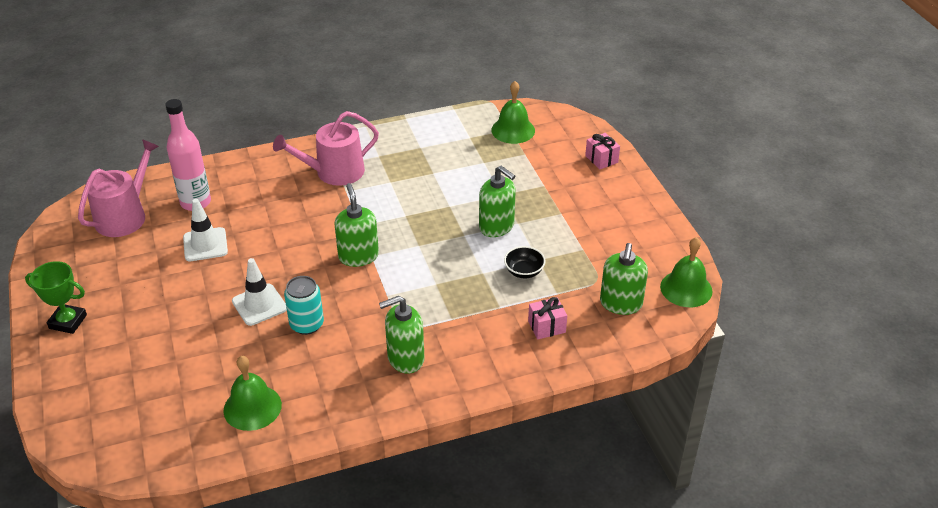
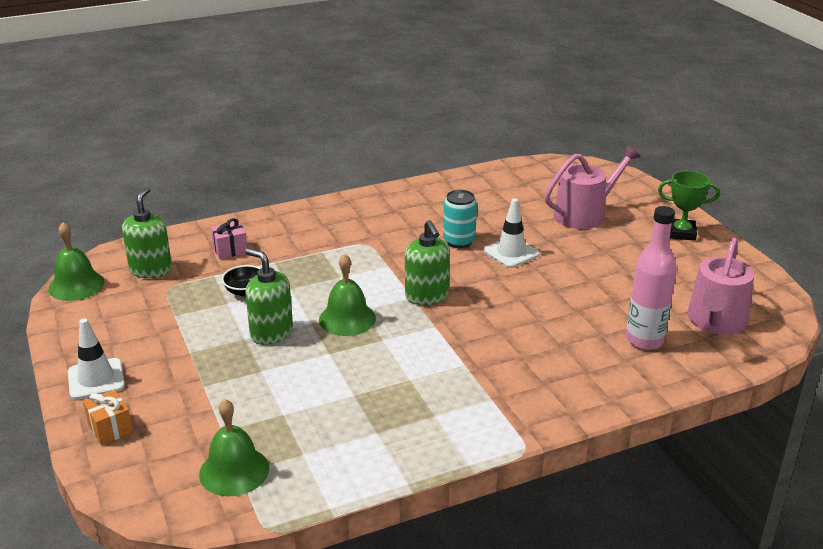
camera: 175 degrees right, 10 degrees down
(205, 245) = (600, 298): white traffic cone -> white traffic cone (96, 379)
(252, 407) = (481, 192): green bell -> green bell (347, 319)
(334, 172) = (489, 388): pink watering can -> pink watering can (584, 214)
(405, 358) = (362, 224): green soap dispenser -> none
(601, 159) = (110, 428): pink gift -> orange gift

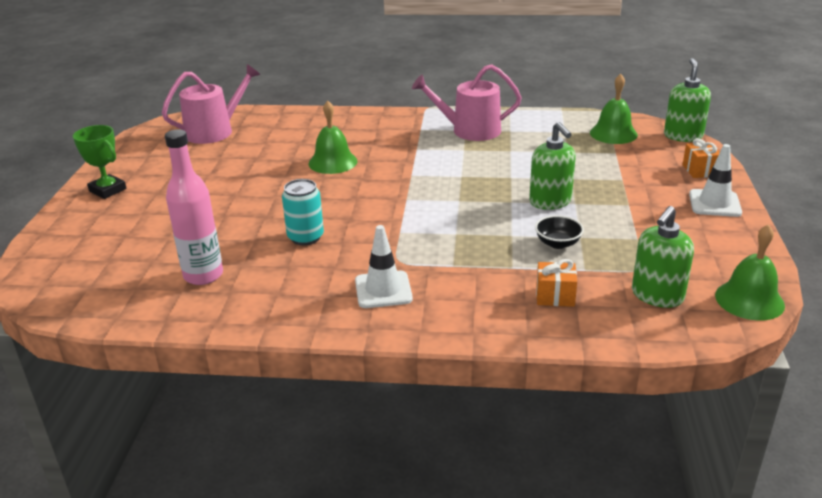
camera: 150 degrees left, 0 degrees up
(230, 250) = (555, 296): pink gift -> orange gift
(347, 319) = (477, 196): green bell -> green bell (333, 162)
(427, 296) = (393, 197): green soap dispenser -> green soap dispenser (683, 136)
(511, 252) = (274, 213): white traffic cone -> white traffic cone (383, 290)
(584, 214) = (149, 231): pink watering can -> pink watering can (470, 130)
(644, 340) = (278, 133): pink bottle -> pink bottle (203, 275)

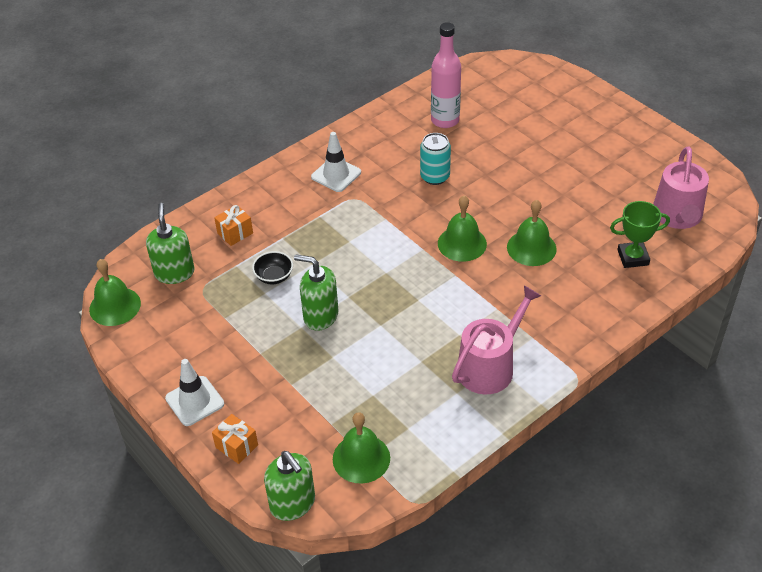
camera: 135 degrees right, 15 degrees up
(107, 190) = (619, 125): green trophy -> green trophy (633, 257)
(373, 187) = (462, 243): none -> green bell

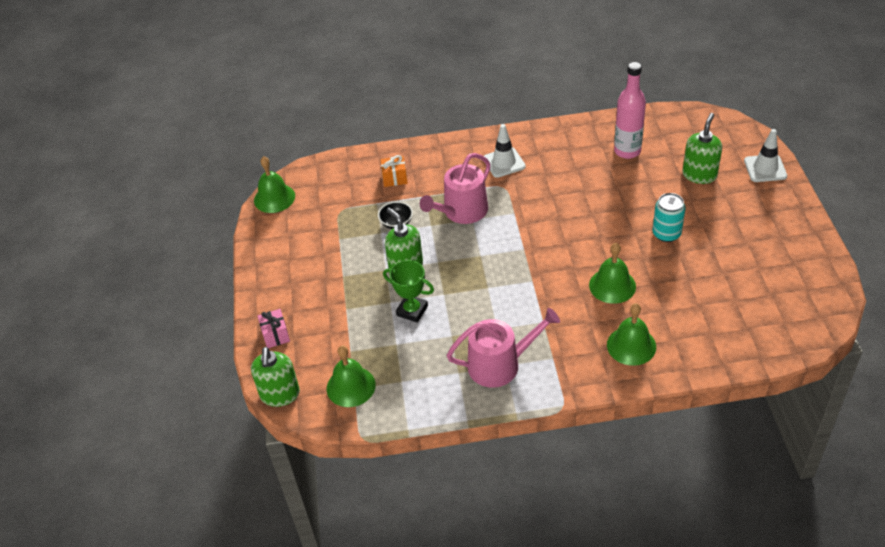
camera: 35 degrees right, 0 degrees up
(174, 273) = (331, 190): green soap dispenser -> green soap dispenser (699, 175)
(195, 401) = (273, 290): white traffic cone -> white traffic cone (765, 168)
(236, 446) = (275, 335): orange gift -> pink gift
(435, 177) = (580, 195): turquoise can -> turquoise can (666, 234)
(462, 243) = (558, 258): green bell -> green bell (631, 345)
(633, 257) = (693, 331): green trophy -> green trophy (412, 311)
(678, 216) = (765, 313): pink watering can -> pink watering can (462, 212)

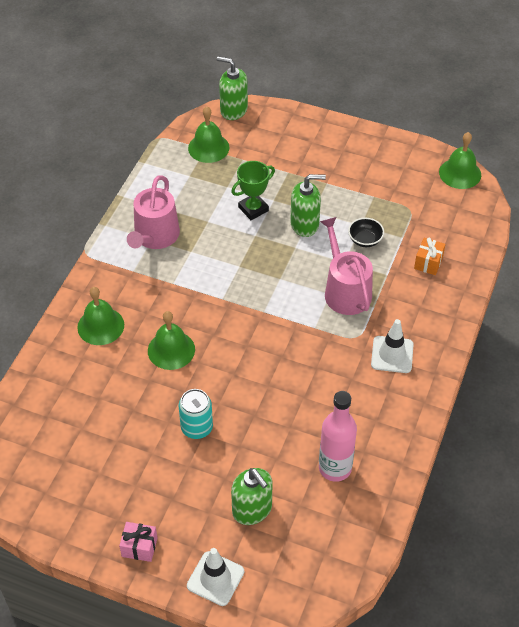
camera: 115 degrees right, 5 degrees up
(275, 335) = (293, 125): pink gift -> pink gift (139, 547)

